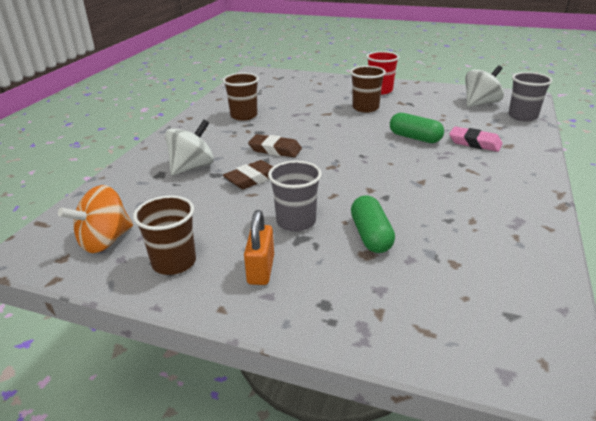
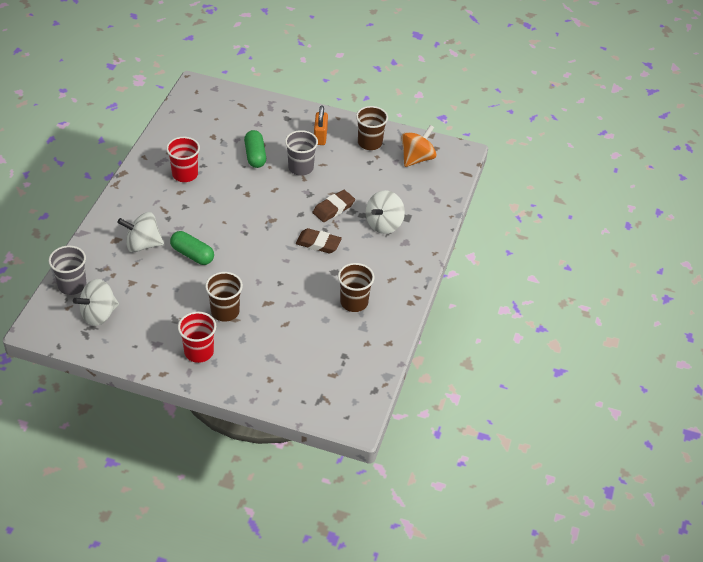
camera: 175 degrees right, 15 degrees up
(469, 207) = (185, 174): none -> red cup
(475, 143) = (143, 244): pink eraser -> white spinning top

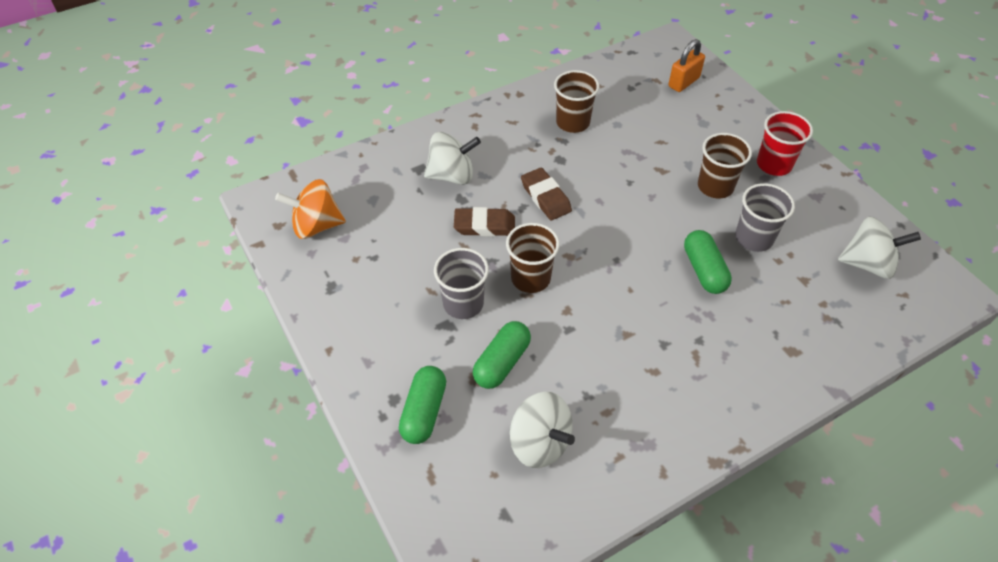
camera: 135 degrees left, 5 degrees up
(72, 285) = (886, 320): grey cup -> grey cup (754, 238)
(143, 244) = (759, 321): white spinning top -> white spinning top (539, 442)
(185, 174) = (625, 396): red cup -> none
(269, 121) = (424, 411): none -> green capsule
(320, 137) = (387, 334): orange padlock -> orange padlock (683, 82)
(370, 143) = (339, 282): brown cup -> brown cup (530, 278)

